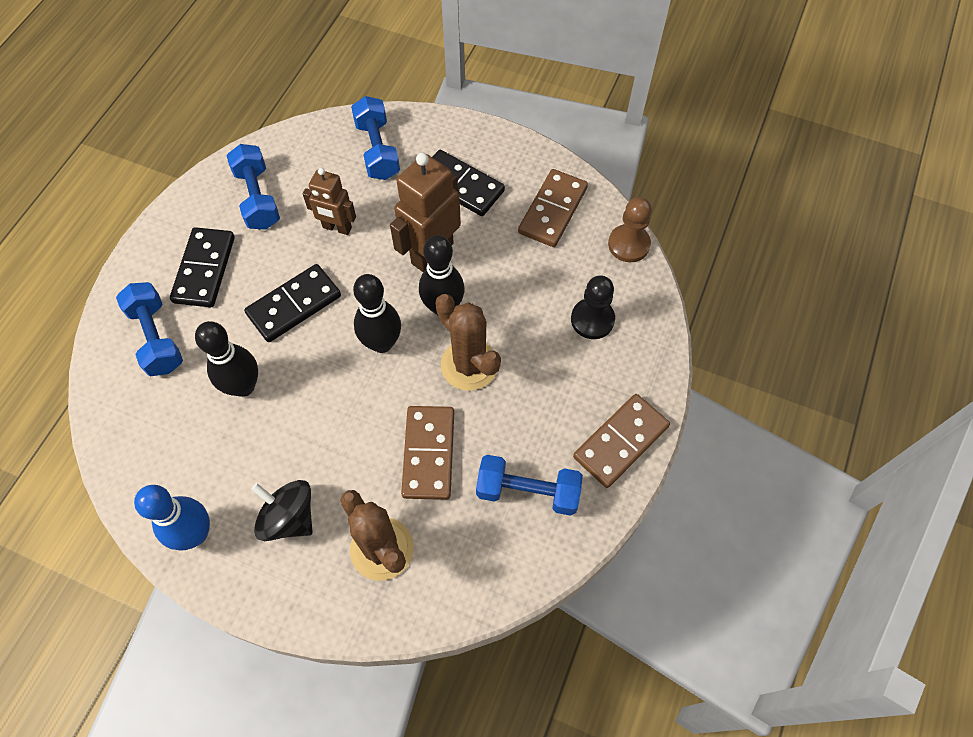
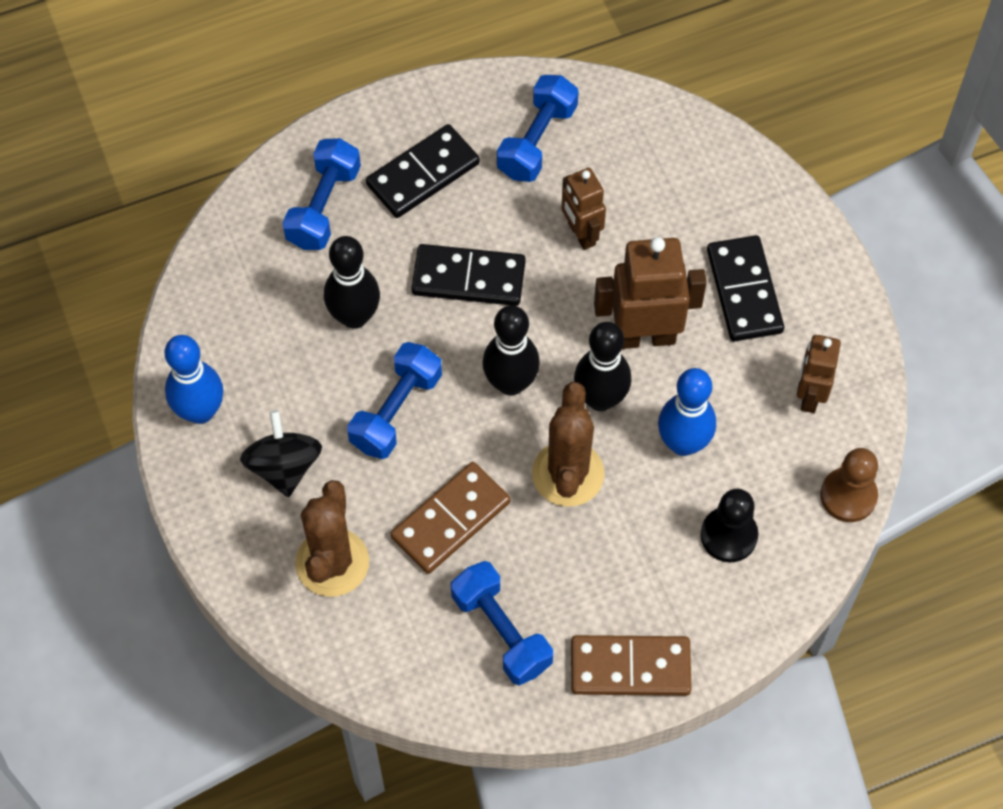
camera: 45 degrees right, 0 degrees up
(377, 150) = (700, 184): blue dumbbell -> blue dumbbell (396, 411)
(514, 292) = (683, 443): none -> blue bowling pin
(553, 210) = (809, 395): brown domino -> brown robot

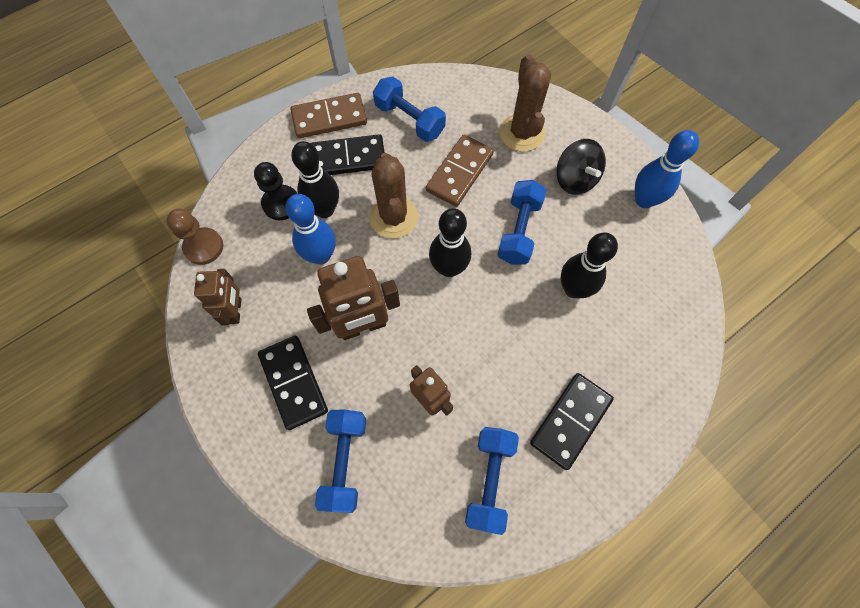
camera: 165 degrees right, 5 degrees up
(324, 206) = (634, 371): blue dumbbell -> blue dumbbell (344, 461)
(468, 278) = (504, 339): black domino -> black domino (348, 158)
(600, 398) = (384, 272): black bowling pin -> black bowling pin (324, 210)

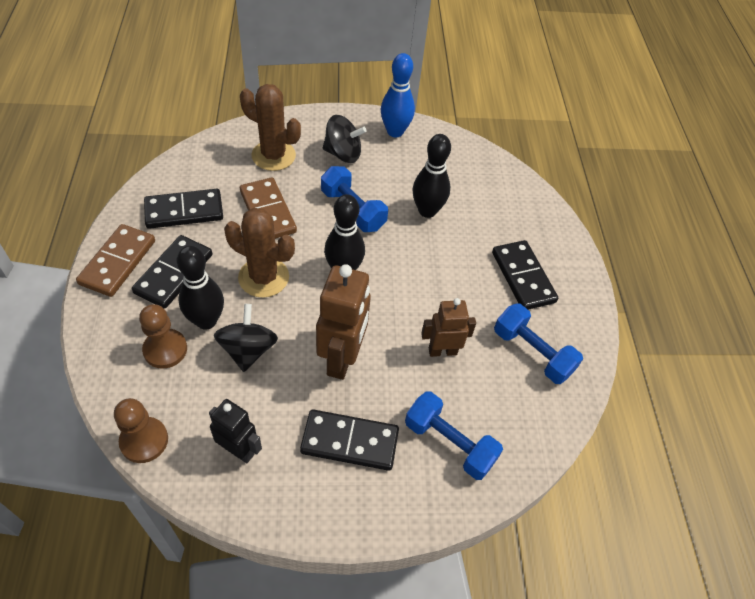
camera: 60 degrees left, 15 degrees down
(235, 311) = (239, 450): brown robot -> black robot
(281, 203) = (165, 349): black pawn -> brown pawn
(321, 255) = (248, 350): blue bowling pin -> black spinning top
(409, 120) = (184, 211): blue dumbbell -> black domino

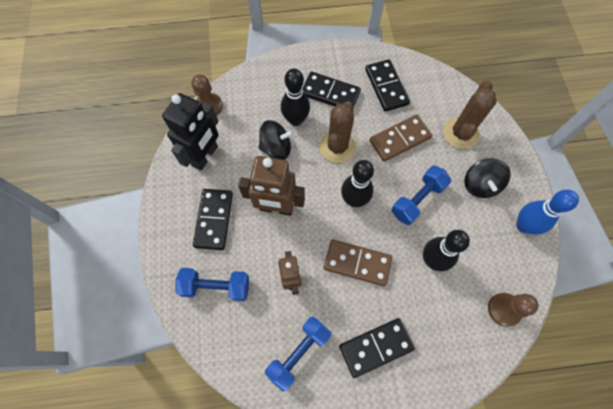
camera: 90 degrees right, 15 degrees up
(118, 262) = (333, 61): brown domino -> brown domino (357, 263)
(165, 349) = (271, 102): brown pawn -> brown pawn (504, 309)
(239, 450) = (205, 156): black robot -> black robot, size x1.62
(449, 443) = (216, 286): blue dumbbell -> blue dumbbell turned 60 degrees clockwise

